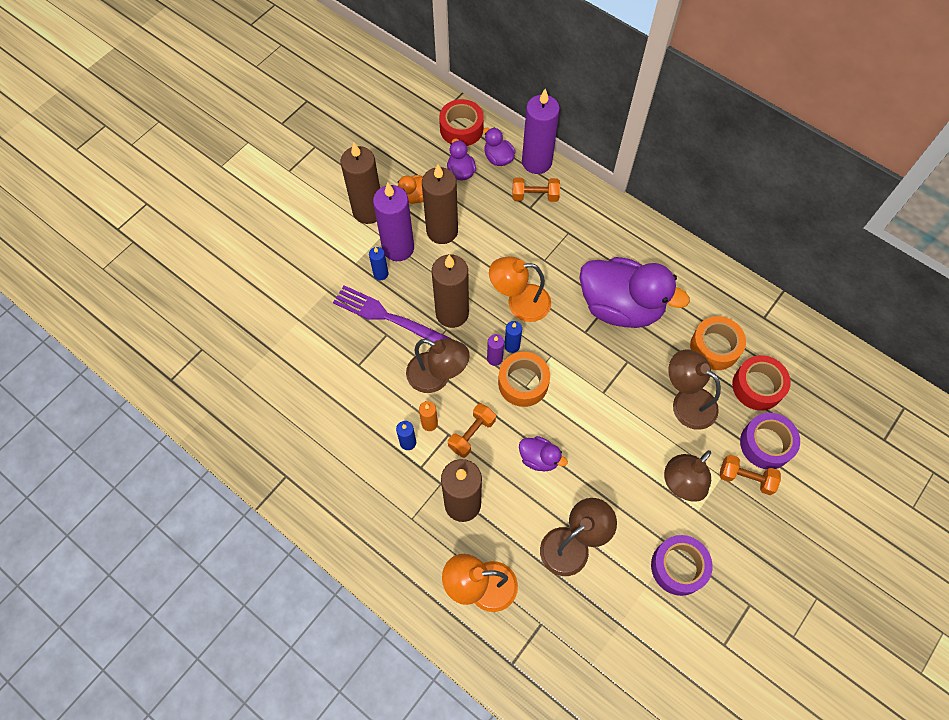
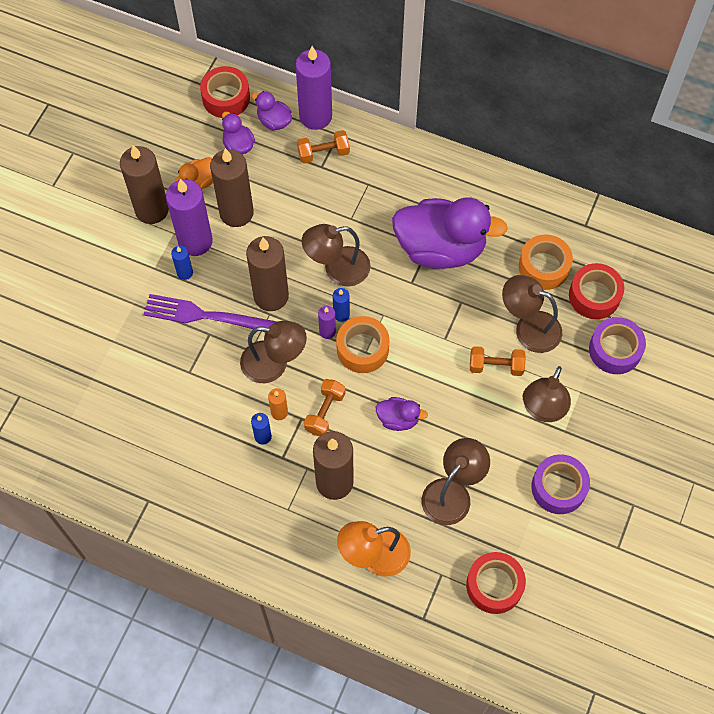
camera: 15 degrees left, 0 degrees up
(519, 303) = (337, 269): orange lamp -> brown lamp
(590, 650) = (494, 585): none -> red tape
(745, 478) = (603, 387): orange dumbbell -> orange dumbbell (496, 366)

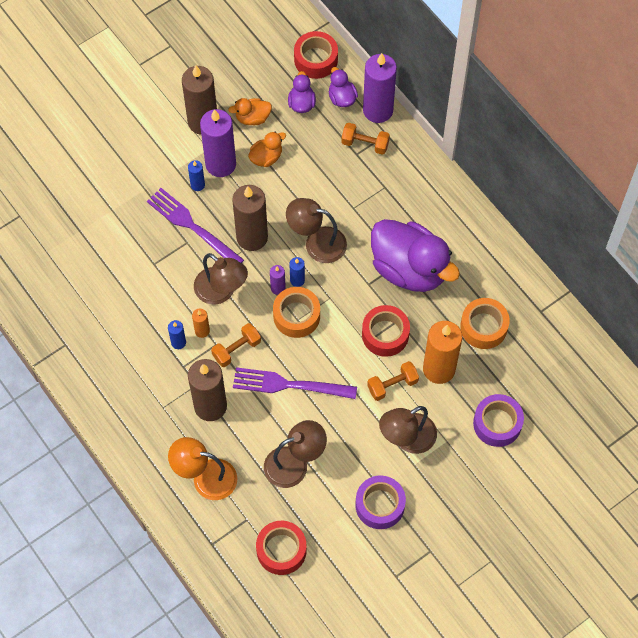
camera: 30 degrees right, 0 degrees up
(236, 213) = (266, 157): brown candle -> orange duck
(398, 419) = (289, 385): purple duck -> purple fork
(496, 366) = (392, 385): orange dumbbell -> orange dumbbell turned 60 degrees counterclockwise
(529, 328) = (439, 369): brown lamp -> orange candle
(594, 296) = (509, 372): red tape -> red tape (385, 334)

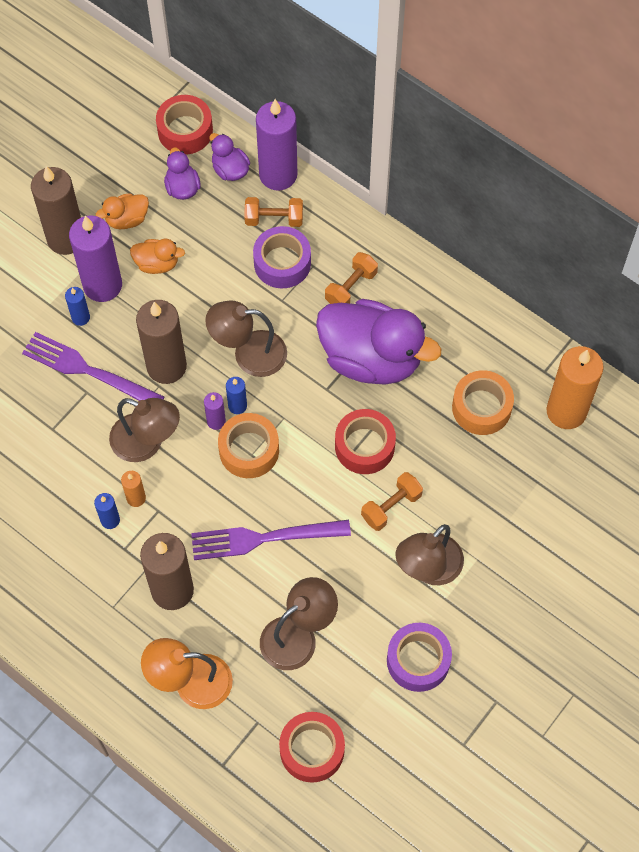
camera: 15 degrees left, 0 degrees up
(236, 349) = (186, 510): orange dumbbell -> orange dumbbell (351, 287)
(266, 157) = (157, 264): orange duck -> orange duck turned 60 degrees clockwise
(439, 369) = (442, 472): orange candle -> orange candle (566, 411)
(497, 423) = (532, 522): purple tape -> purple tape (282, 263)

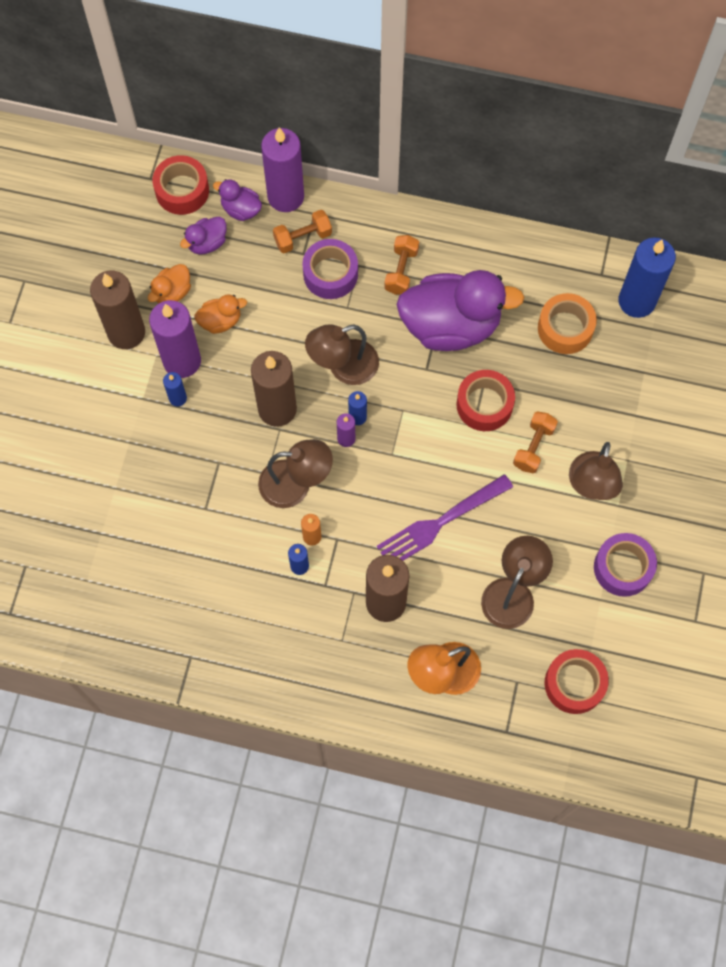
camera: 25 degrees left, 5 degrees up
(88, 371) = (210, 443): purple fork -> none
(182, 188) = (207, 243): purple duck -> purple duck turned 90 degrees counterclockwise
(249, 450) = (388, 451): orange tape -> none
(566, 411) = (636, 301): orange candle -> blue candle

